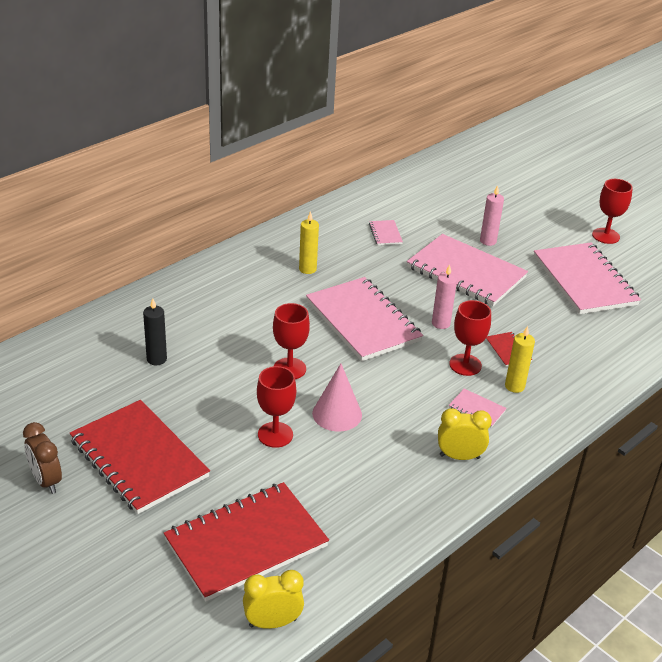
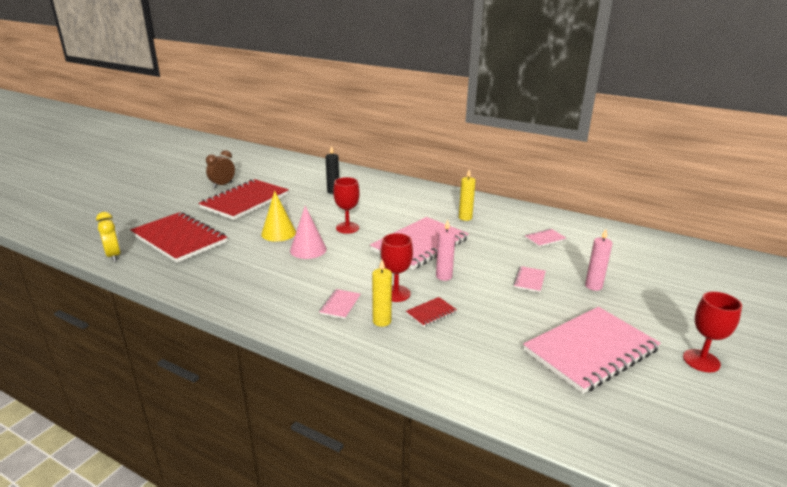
camera: 75 degrees right, 10 degrees down
(275, 435) = (278, 233): red goblet -> yellow cone
(459, 456) = (279, 303): yellow clock -> none
(466, 272) = (529, 280): pink notebook -> pink notebook, size x0.41

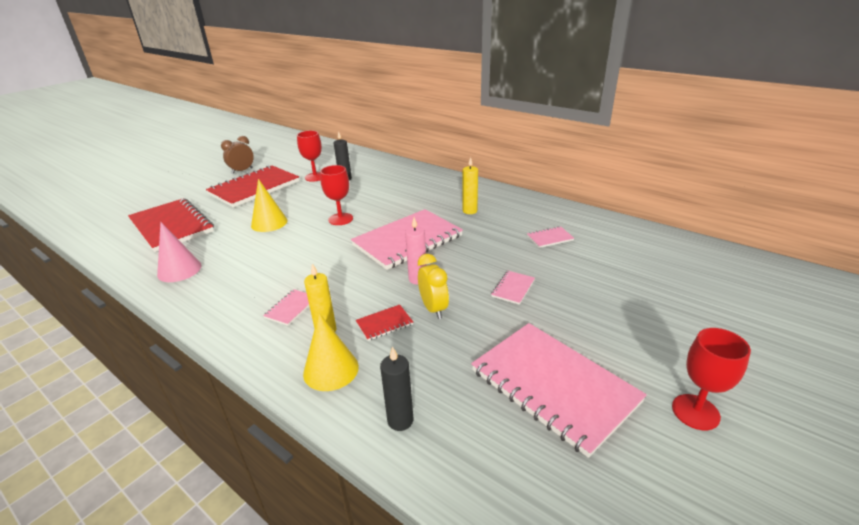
camera: 10 degrees right, 5 degrees up
(114, 256) = (102, 242): yellow clock -> yellow clock (433, 309)
(308, 249) = (289, 242): pink cone -> pink cone (179, 270)
(396, 293) = (356, 297): red goblet -> red goblet (315, 177)
(402, 350) = (331, 370): none -> yellow cone
(478, 383) = (400, 420): none -> black candle
(590, 350) = (553, 386): pink notebook -> pink notebook turned 75 degrees clockwise
(593, 286) = (587, 299): pink candle -> none

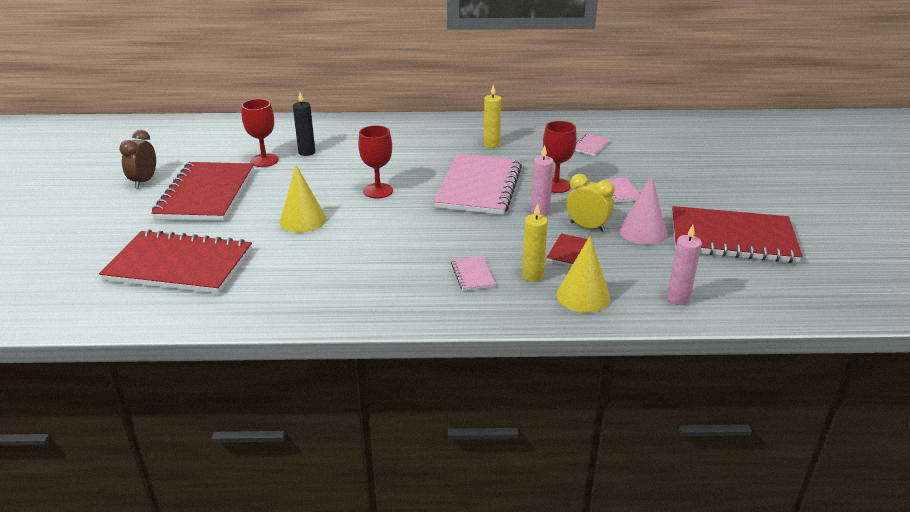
camera: 40 degrees left, 0 degrees up
(179, 270) = (289, 295): pink cone -> pink cone (643, 232)
(400, 420) = (678, 298): black candle -> pink candle
(553, 386) = (732, 238): pink notebook -> red notebook
(695, 412) = (814, 217): red goblet -> red goblet (556, 185)

